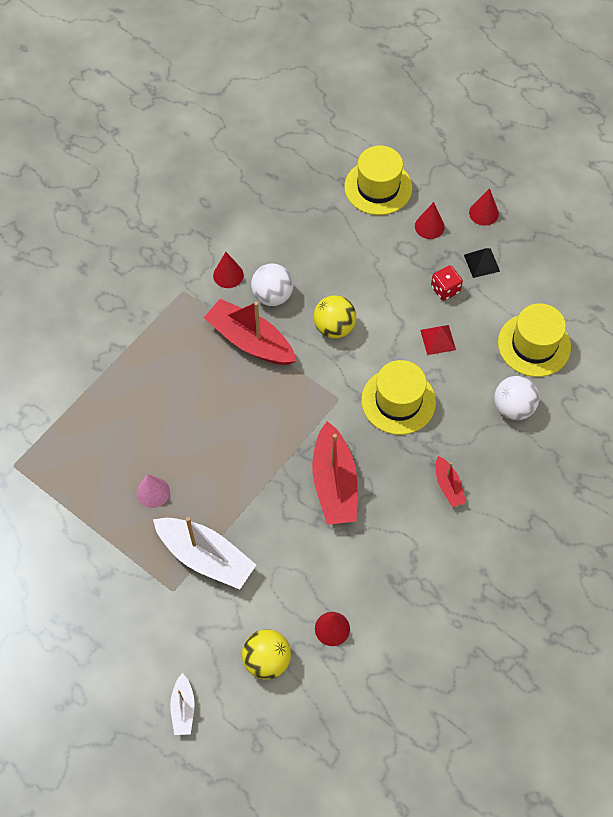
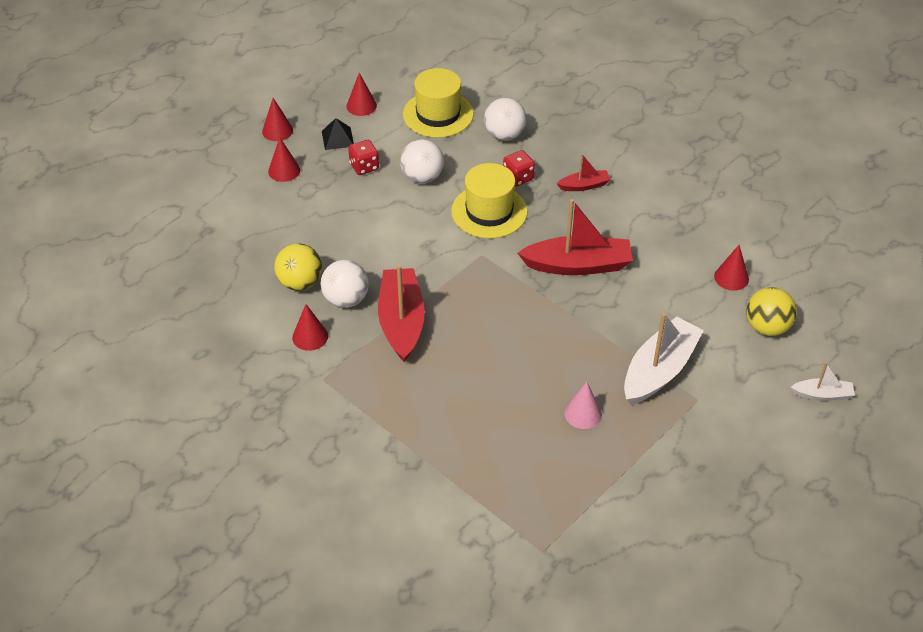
camera: 85 degrees left, 15 degrees down
(250, 341) = (401, 321): red boat -> red boat turned 135 degrees clockwise
(334, 327) = (395, 252): yellow ball -> yellow ball (300, 283)
(378, 187) = (222, 204): yellow hat -> none
(438, 339) = (422, 177): red pyramid -> white ball
(450, 424) = (518, 177): none -> red dice
(534, 276) = (361, 106): none -> red cone

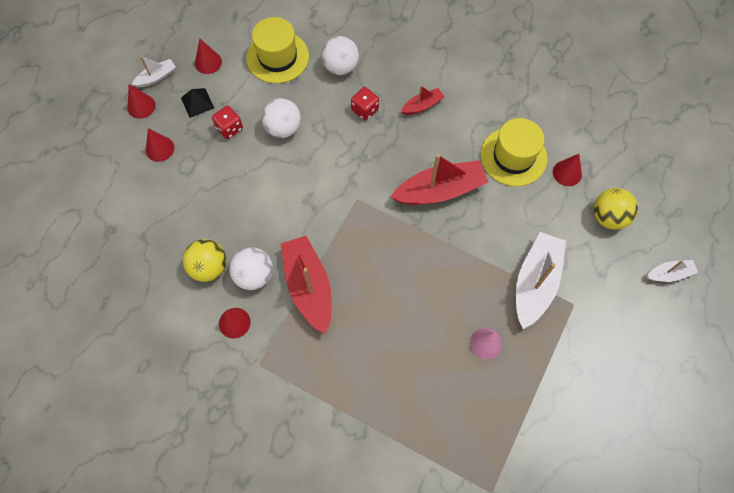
camera: 15 degrees left, 20 degrees up
(302, 109) = (156, 77): none -> white boat
(489, 211) = (350, 151): yellow hat -> yellow hat (513, 156)

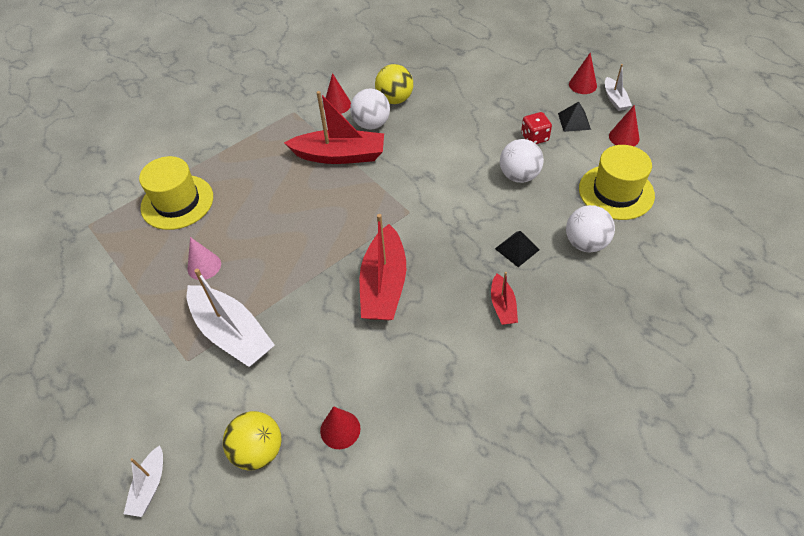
camera: 115 degrees right, 15 degrees down
(160, 149) = (529, 89): red cone -> none
(365, 110) = (517, 249): red dice -> black pyramid
(513, 156) = (391, 376): yellow hat -> yellow hat (177, 202)

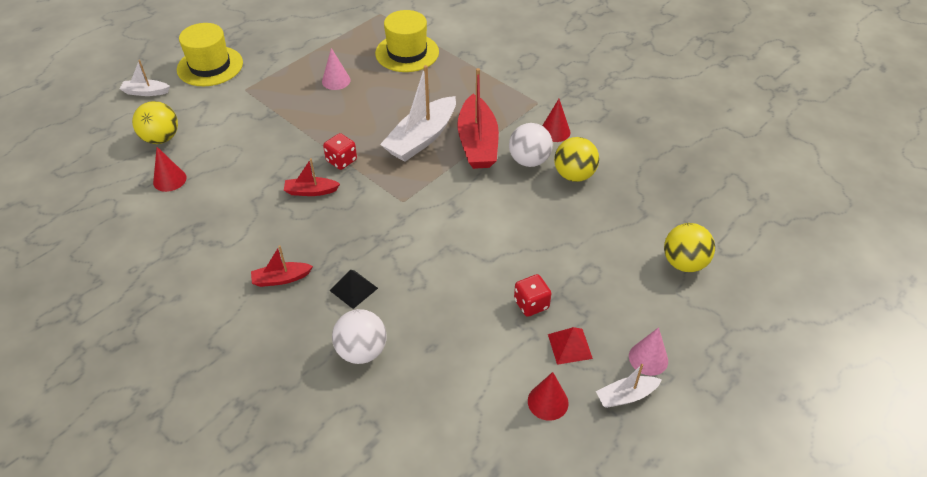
camera: 80 degrees right, 5 degrees down
(232, 333) = (267, 108): white boat -> white boat (421, 138)
(342, 259) = (341, 160): none -> red dice
(384, 285) = (311, 191): red boat -> red boat, size x0.51
(496, 56) = (684, 263): none -> yellow ball
(519, 176) = (463, 289): white ball -> none
(574, 121) = (570, 346): black pyramid -> red pyramid
(582, 85) = (648, 358): red cone -> pink cone
(616, 192) = (444, 386): yellow hat -> yellow hat (210, 66)

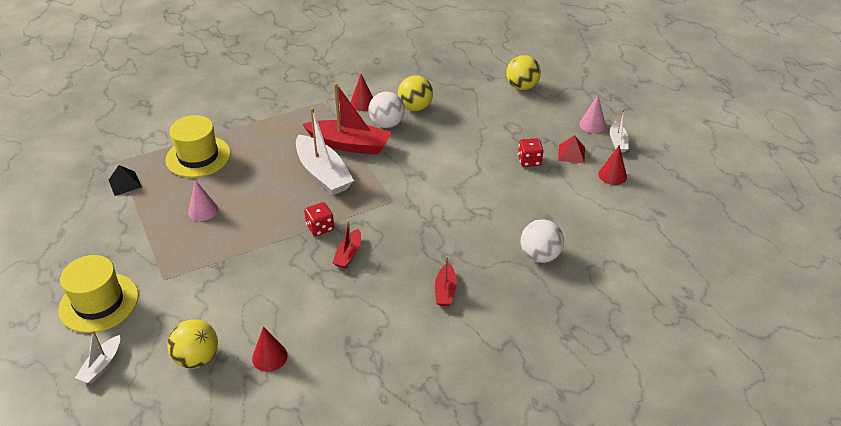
camera: 70 degrees left, 5 degrees down
(353, 289) = (476, 248): black pyramid -> black pyramid (125, 183)

